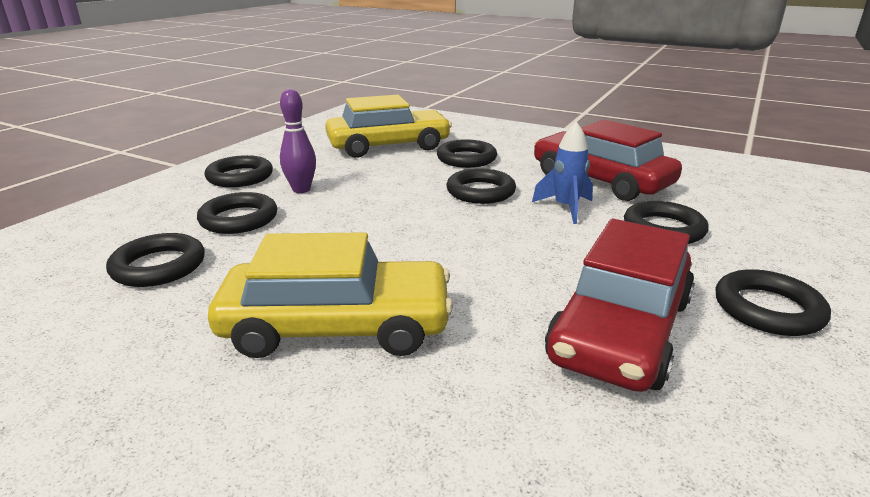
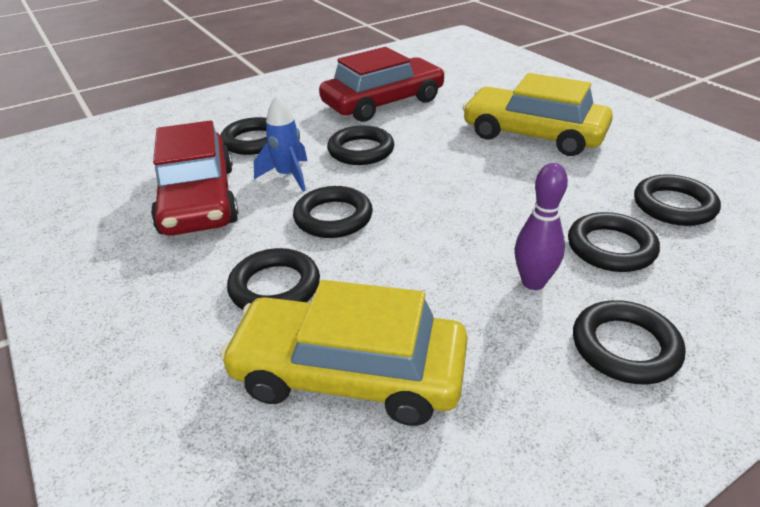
camera: 150 degrees left, 10 degrees up
(768, 309) = (298, 94): black ring -> black ring (361, 150)

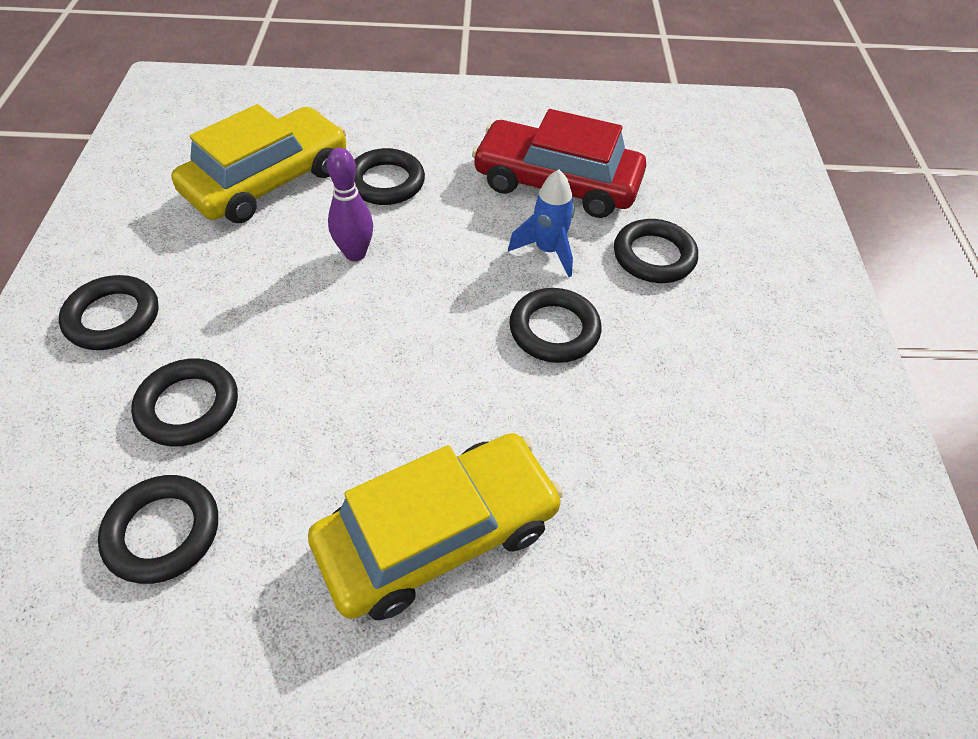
camera: 120 degrees right, 15 degrees up
(333, 217) = (442, 249): black ring -> none
(383, 102) = (681, 427): red car -> none
(533, 282) = (222, 318): purple bowling pin -> purple bowling pin (355, 253)

